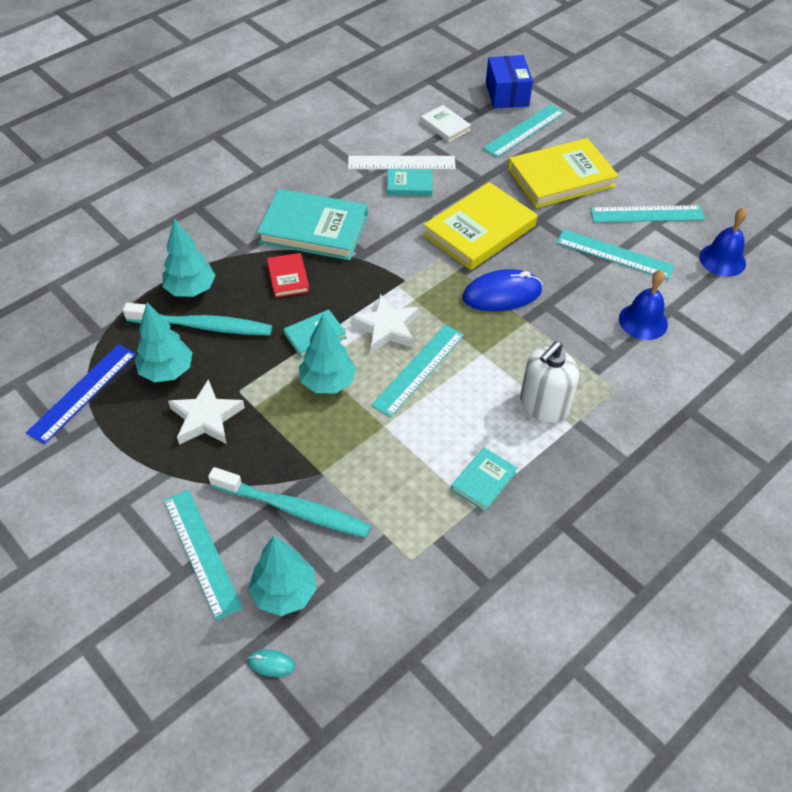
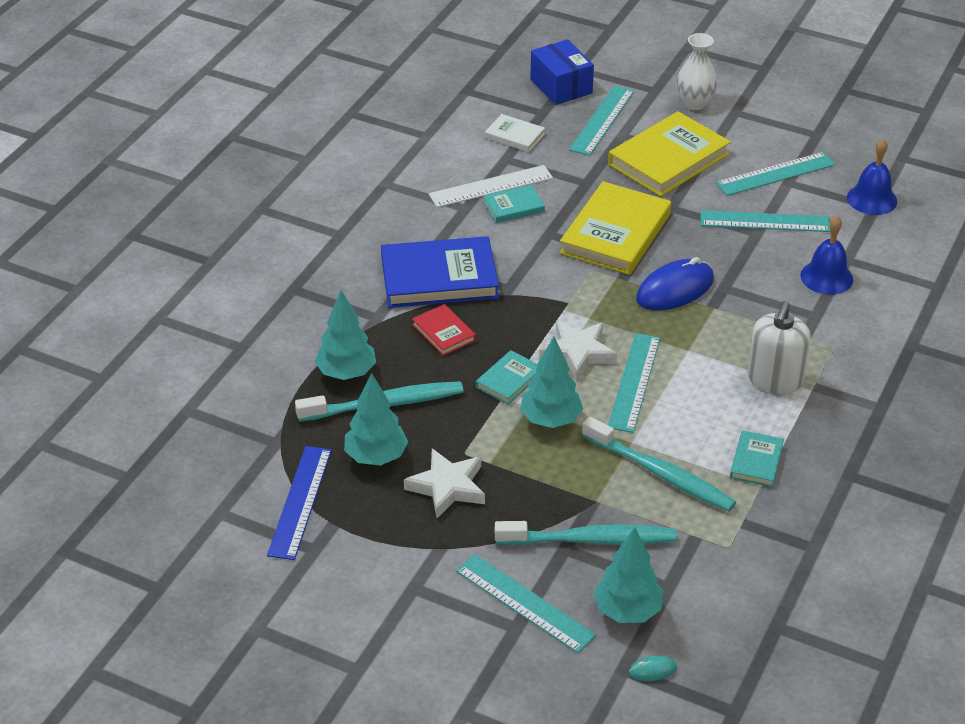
camera: 20 degrees left, 10 degrees down
(313, 229) = (439, 278): turquoise book -> blue book
(392, 464) = (660, 473): none -> turquoise toothbrush
(609, 135) = (694, 103): none -> white vase

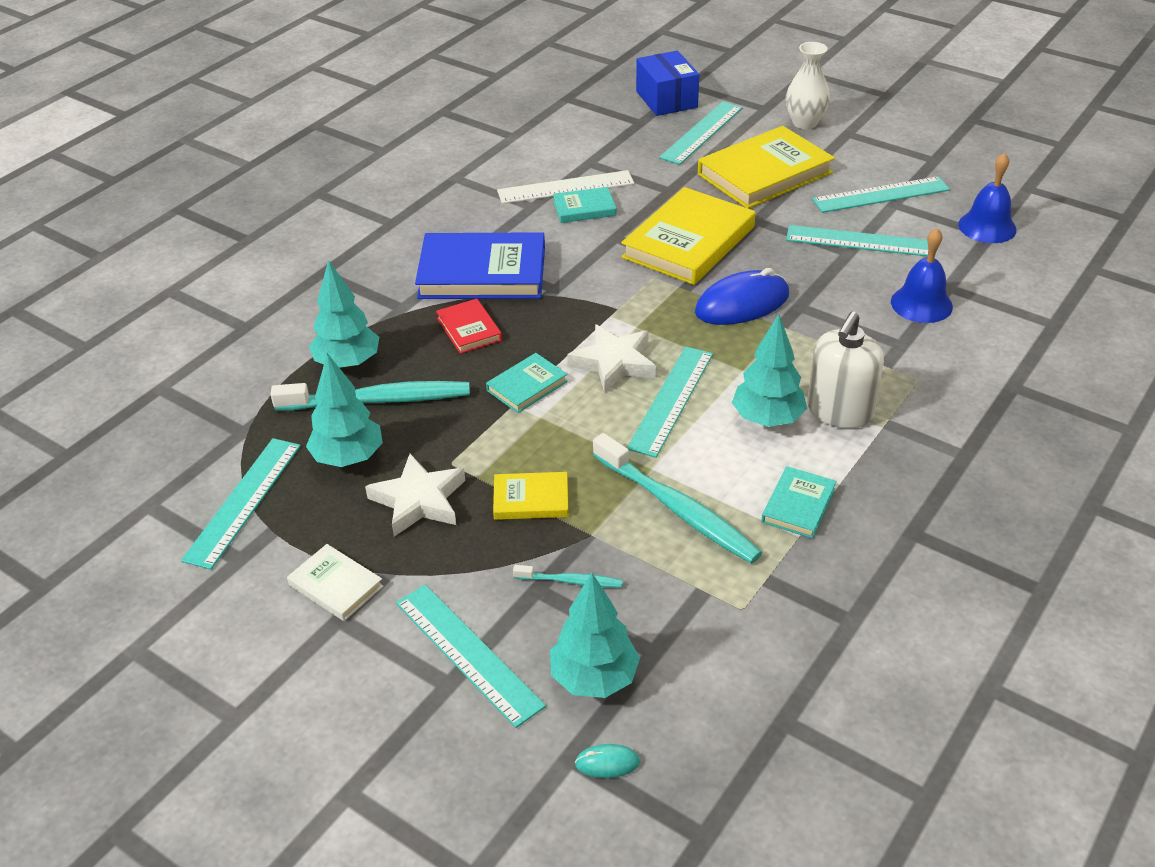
camera: 10 degrees right, 0 degrees up
(300, 502) = (244, 501): blue ruler -> turquoise ruler
(514, 136) = (605, 142): white book -> white book (336, 585)
(540, 477) = (531, 499): none -> yellow book
(550, 420) = (562, 434): turquoise tree -> turquoise tree (767, 419)
(590, 539) = (571, 581): turquoise toothbrush -> turquoise toothbrush, size x0.48

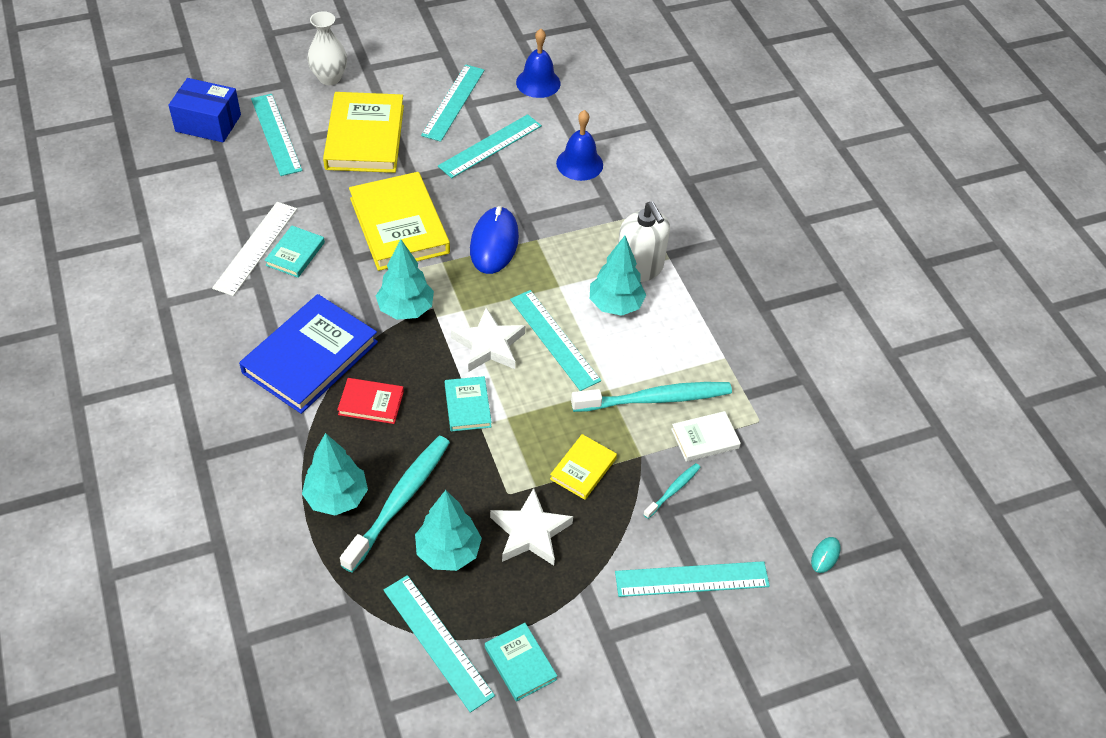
camera: 60 degrees left, 10 degrees up
(336, 585) = (574, 624): white book -> white book (705, 438)
(594, 678) = (759, 525): turquoise tree -> turquoise tree (406, 309)
(798, 505) = (700, 341): turquoise book -> turquoise book (520, 663)

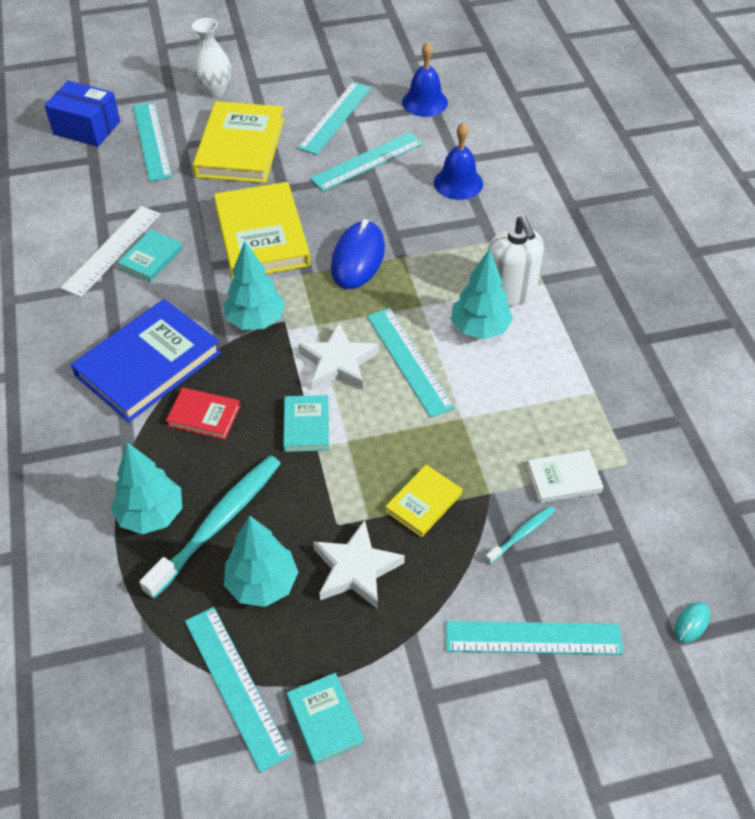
camera: 10 degrees right, 0 degrees up
(655, 399) = (512, 431): turquoise toothbrush -> none

